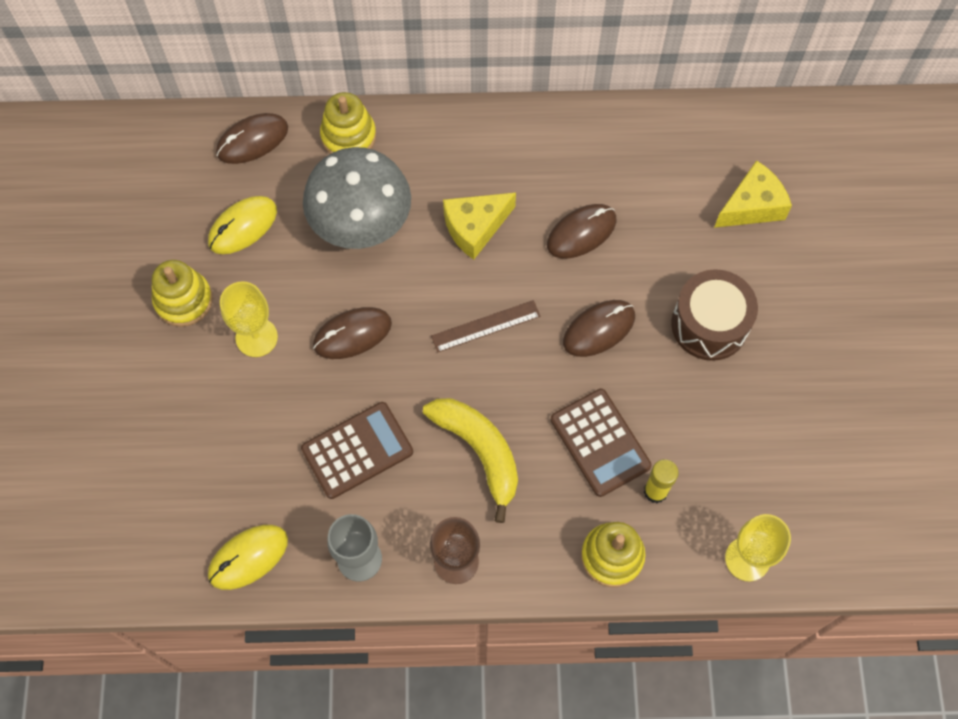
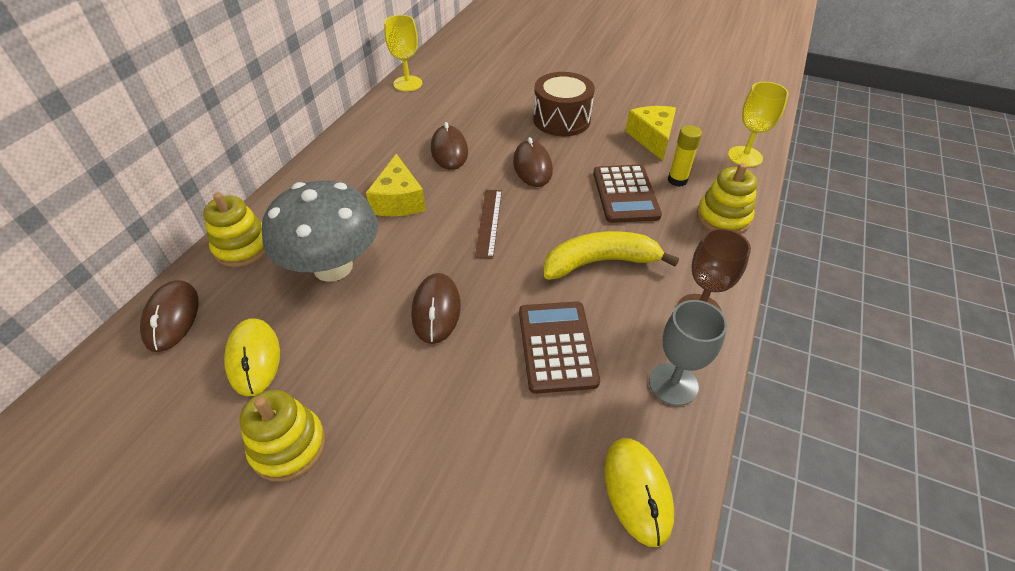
camera: 65 degrees left, 20 degrees down
(256, 337) = (384, 389): yellow goblet -> yellow goblet (408, 83)
(600, 443) = (625, 194): brown calculator -> brown calculator turned 90 degrees clockwise
(752, 206) = (489, 80): yellow cheese -> yellow cheese (652, 138)

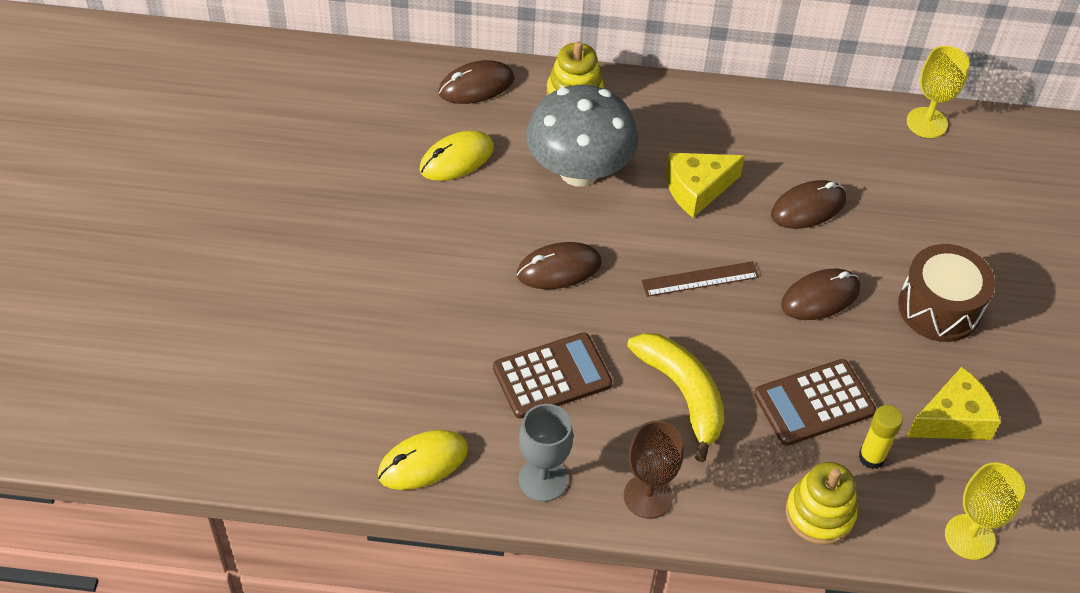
camera: 70 degrees right, 5 degrees up
(288, 446) = (387, 216): yellow stacking toy -> none

